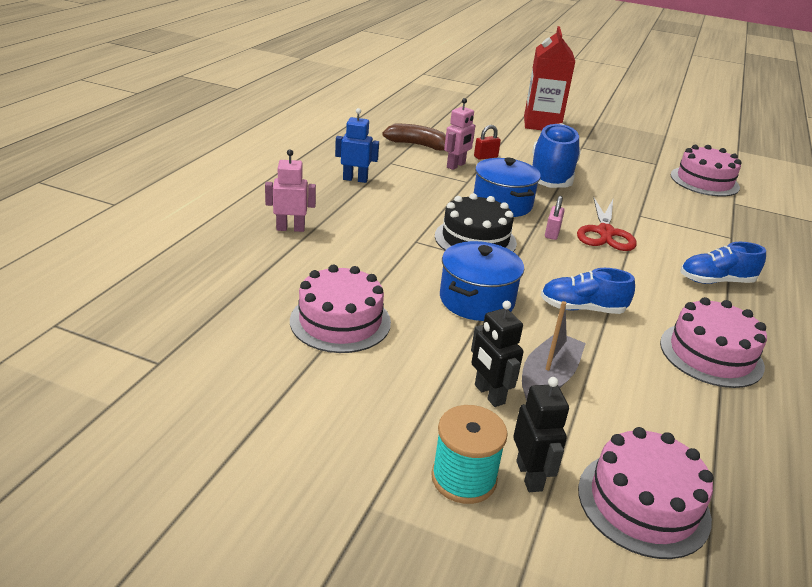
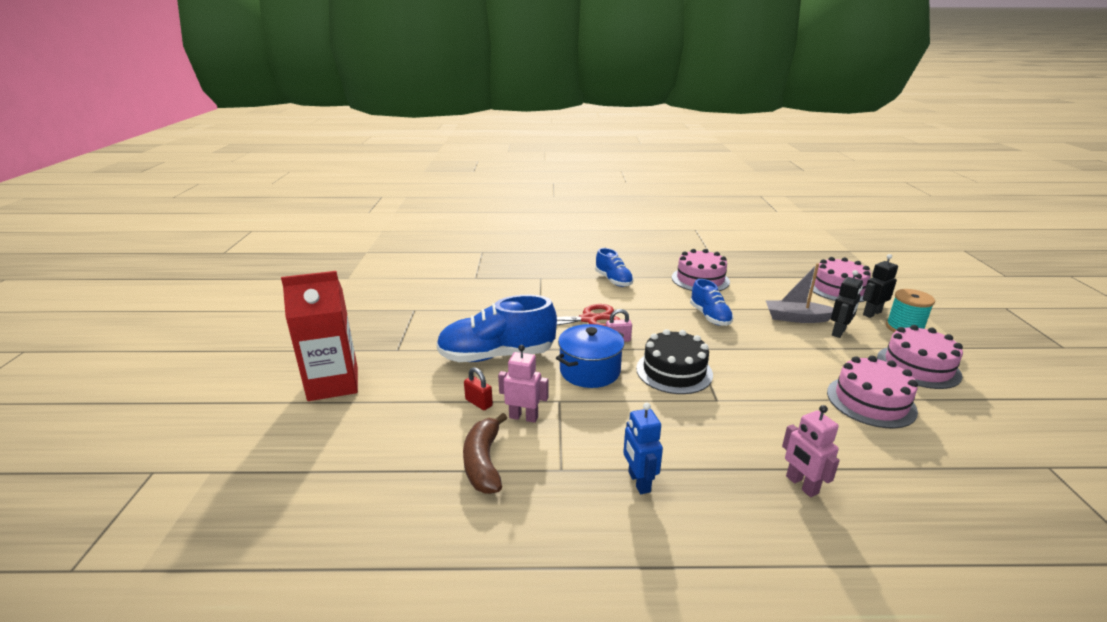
camera: 110 degrees left, 5 degrees down
(476, 300) = (757, 353): blue pot -> none
(704, 181) = (440, 289): pink cake -> pink cake (918, 366)

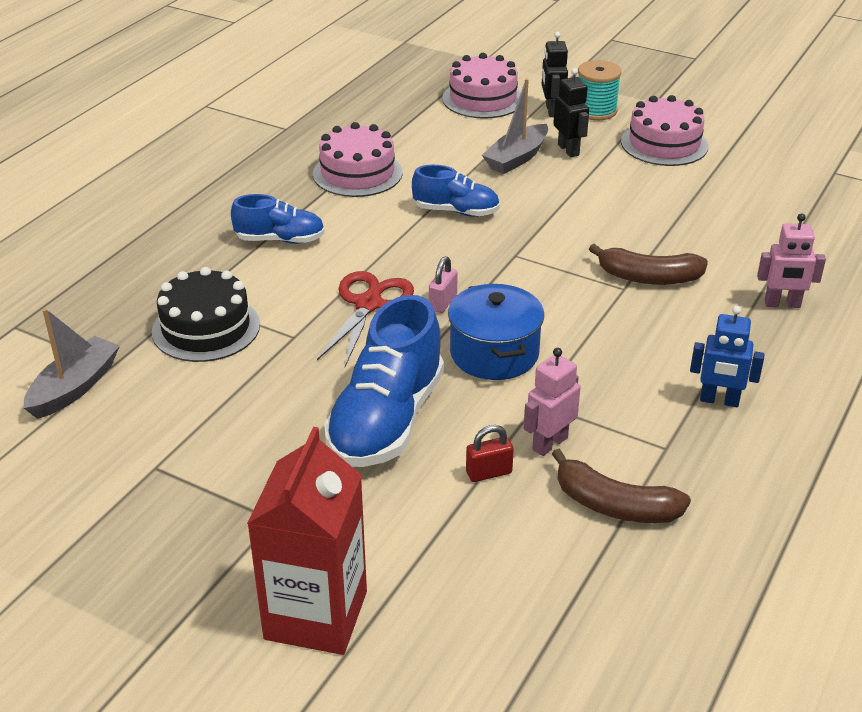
camera: 60 degrees left, 10 degrees up
(453, 276) = (74, 388): none -> grey boat
(674, 371) = (548, 291): black cake -> black cake (206, 328)
(743, 407) = (649, 278): none -> brown banana
(871, 401) = (696, 201): pink cake -> none

